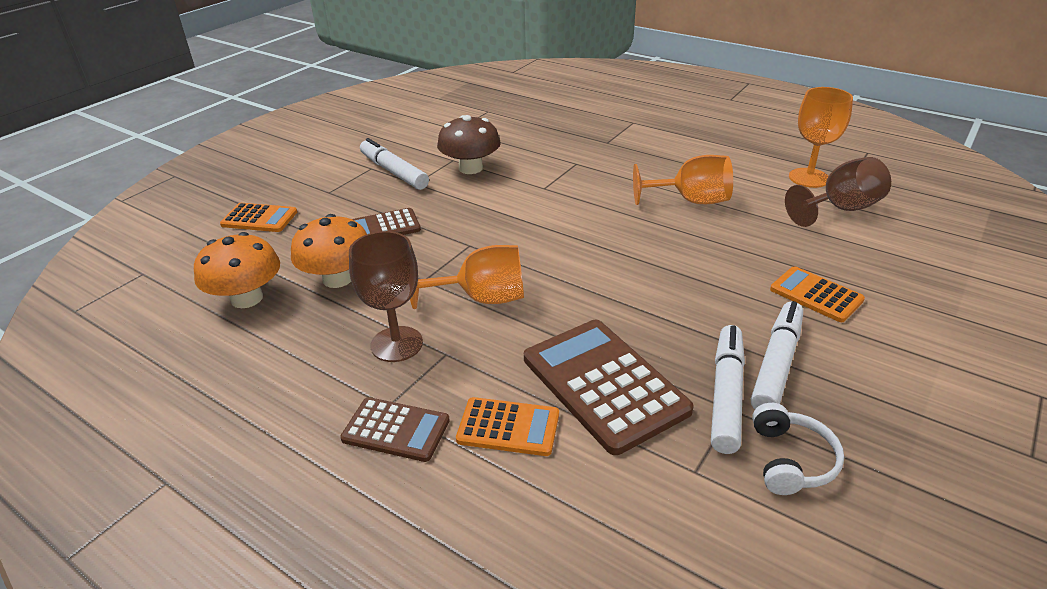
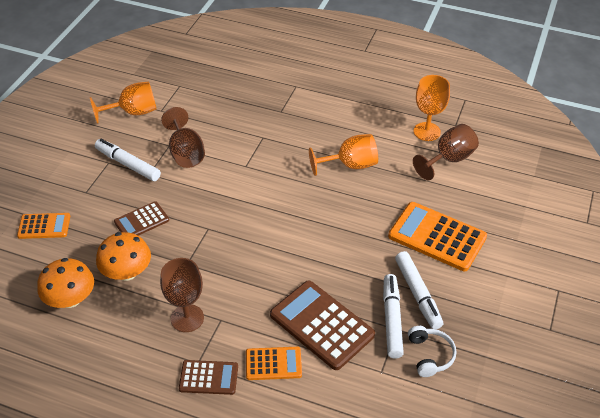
camera: 15 degrees left, 10 degrees up
(470, 168) = (185, 153): brown mushroom -> brown goblet
(481, 299) = (230, 273): orange goblet -> orange goblet (133, 112)
(776, 364) = (417, 293): white marker -> white marker turned 150 degrees clockwise
(816, 295) = (437, 237): orange calculator -> orange calculator, size x1.77

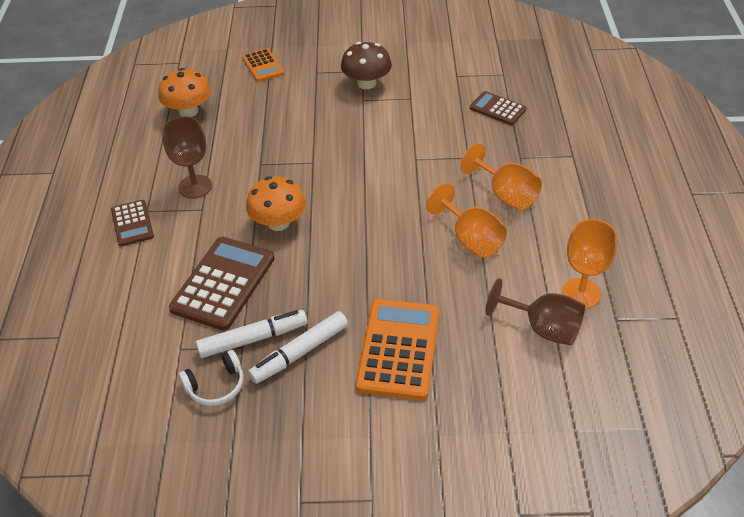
camera: 70 degrees right, 0 degrees up
(127, 272) = (232, 131): orange mushroom -> orange mushroom (278, 222)
(128, 164) = (366, 83): white marker -> brown mushroom
(133, 112) = (440, 60): orange goblet -> orange goblet (505, 194)
(141, 221) = (299, 117): brown calculator -> brown calculator (497, 109)
(185, 153) = (407, 112): brown goblet -> none
(273, 363) = (162, 262): orange calculator -> none

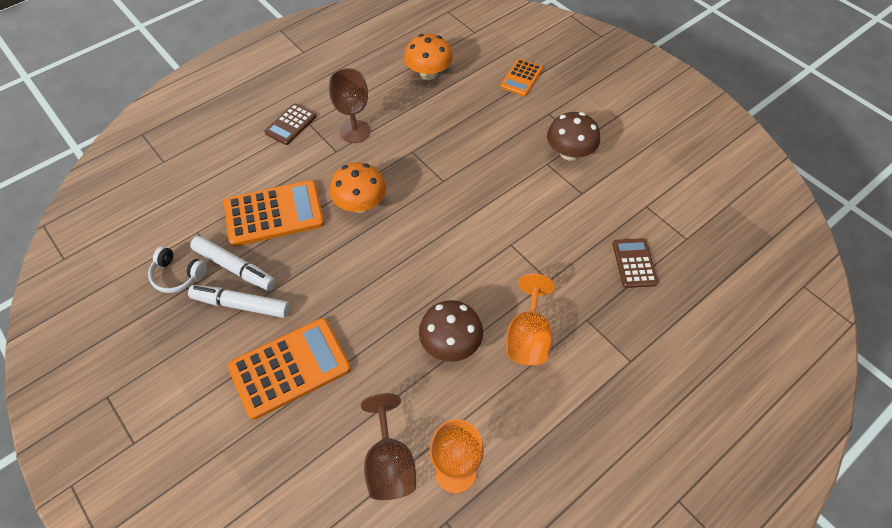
camera: 50 degrees right, 10 degrees up
(223, 283) = (274, 213): brown calculator -> orange calculator
(470, 239) = (450, 344): orange goblet -> brown mushroom

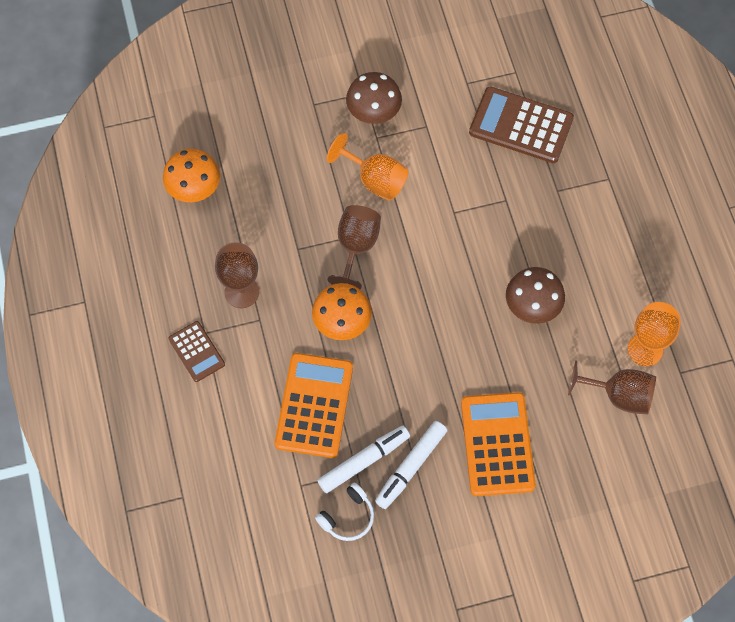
camera: 65 degrees left, 10 degrees up
(435, 188) = (356, 247): none -> brown goblet
(521, 78) = (251, 104): orange calculator -> none
(528, 337) = (553, 243): orange goblet -> orange goblet (374, 180)
(634, 263) = (521, 126): brown calculator -> brown calculator, size x1.77

